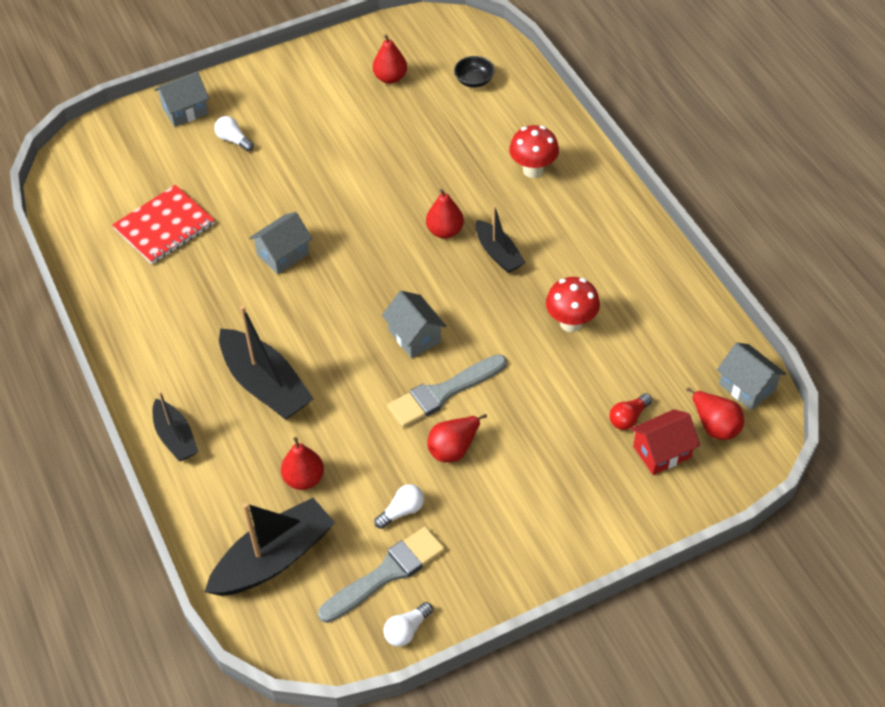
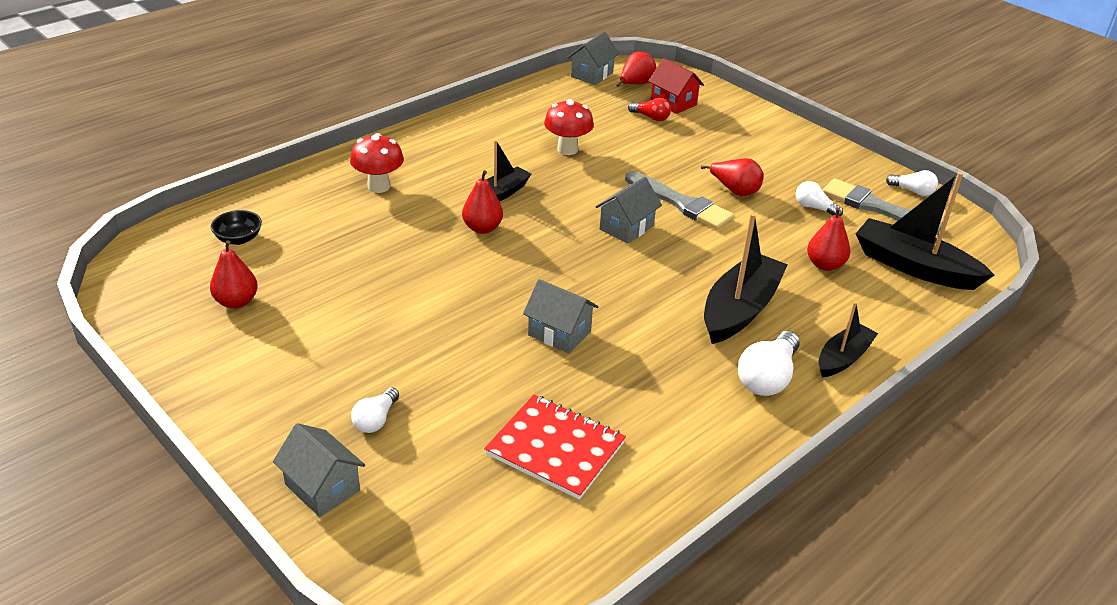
camera: 110 degrees left, 15 degrees down
(177, 374) = (767, 378): none -> white light bulb

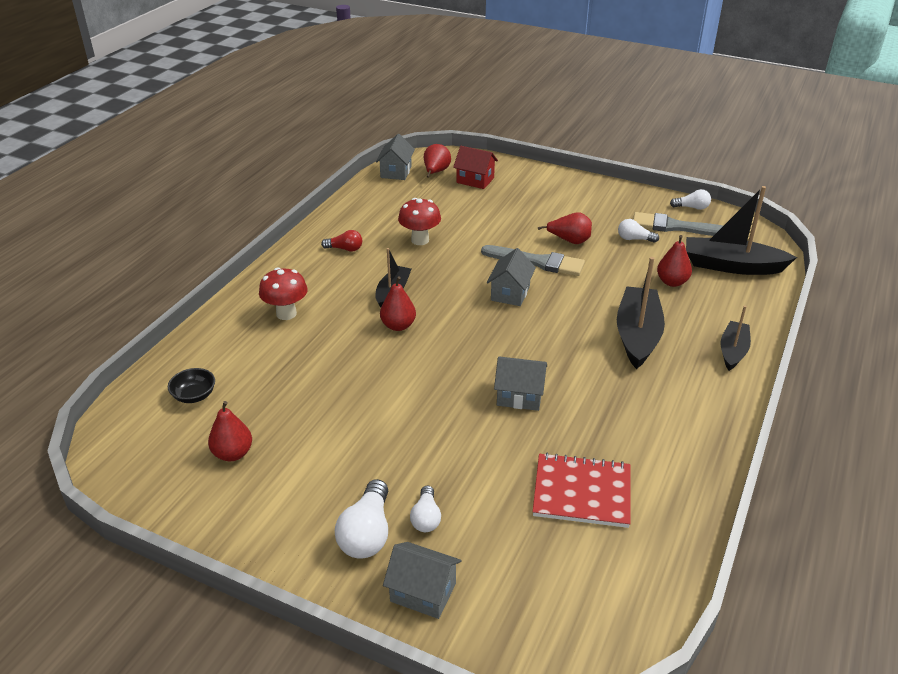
camera: 20 degrees left, 0 degrees up
(651, 117) = (466, 197): red light bulb -> red light bulb (345, 249)
(767, 378) = (693, 383): white light bulb -> white light bulb (367, 533)

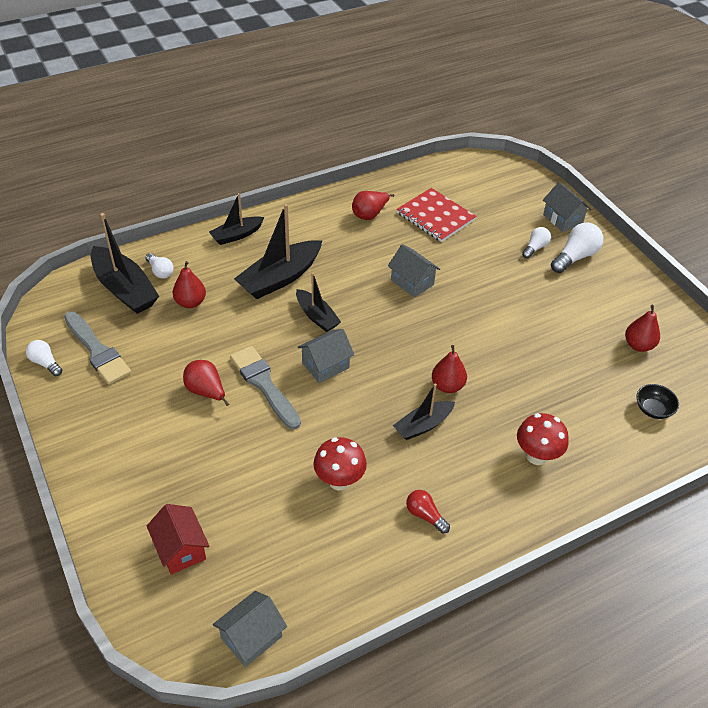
camera: 145 degrees left, 10 degrees up
(436, 172) = (206, 600): red pear -> red pear (369, 214)
(564, 322) = (317, 316): none -> black boat
(634, 239) = (151, 359): white light bulb -> white light bulb (160, 271)

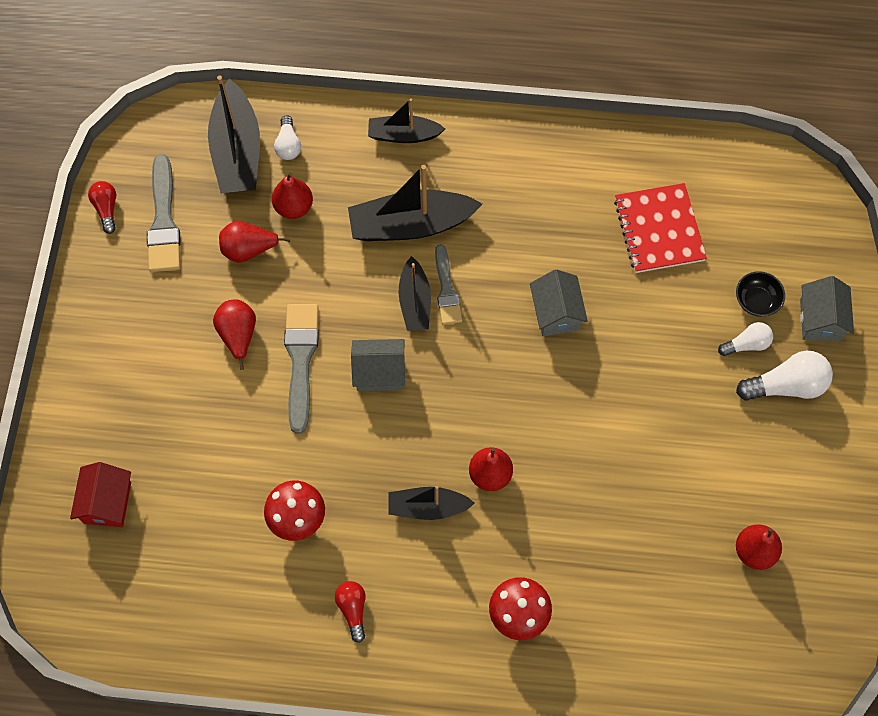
camera: 35 degrees right, 20 degrees up
(45, 363) = (106, 209): white light bulb -> red light bulb
(251, 637) = (113, 630): grey house -> none
(332, 301) = (446, 289): none -> grey brush
(369, 214) = (580, 184): red pear -> red pear (249, 250)
(653, 409) = (696, 640): black bowl -> black bowl (756, 301)

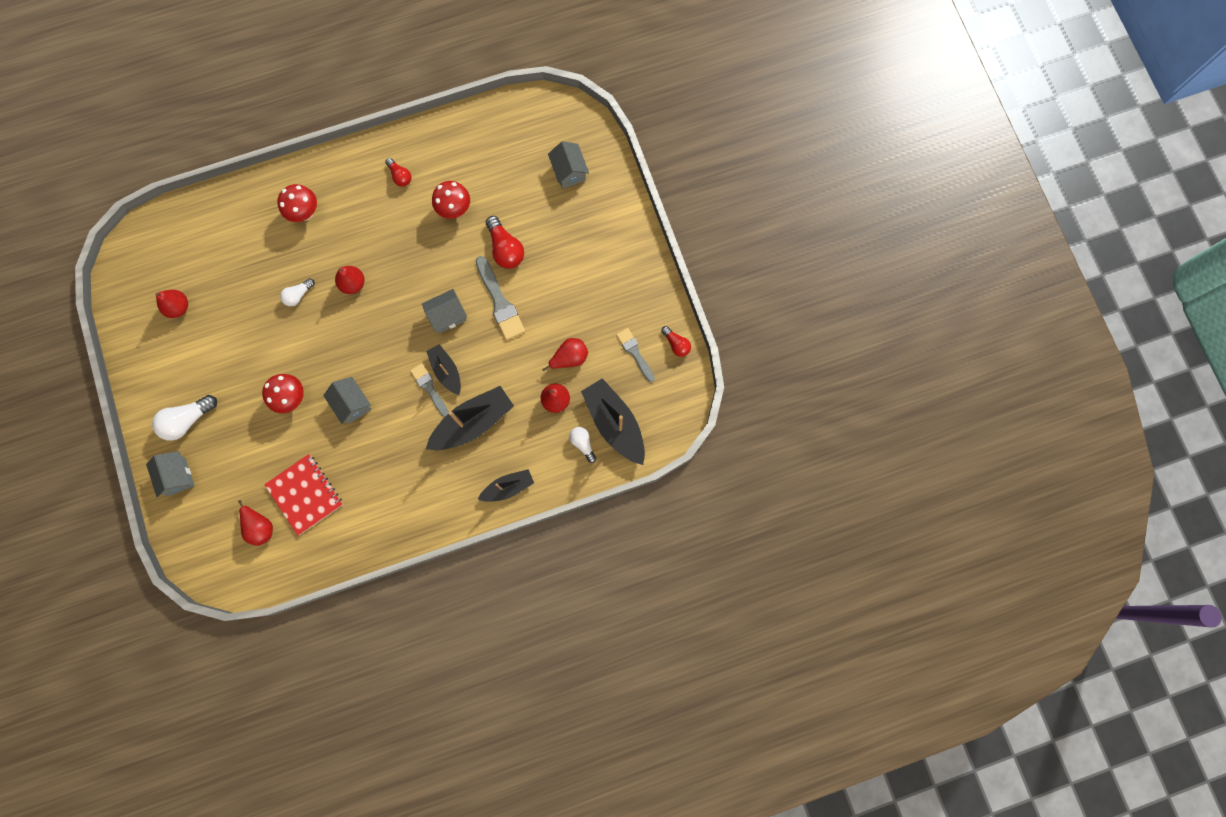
camera: 155 degrees right, 10 degrees up
(107, 502) = (569, 171): red house -> grey house
(164, 221) = (635, 353): grey brush -> grey brush, size x0.65
(238, 335) = (546, 300): red pear -> red pear (260, 527)
(256, 429) = (505, 249): none -> red light bulb
(427, 507) = (382, 249): black boat -> none
(634, 354) = (291, 398): none -> red mushroom
(746, 344) = (221, 437): white light bulb -> white light bulb (298, 295)
(756, 301) = (223, 471): black bowl -> none

